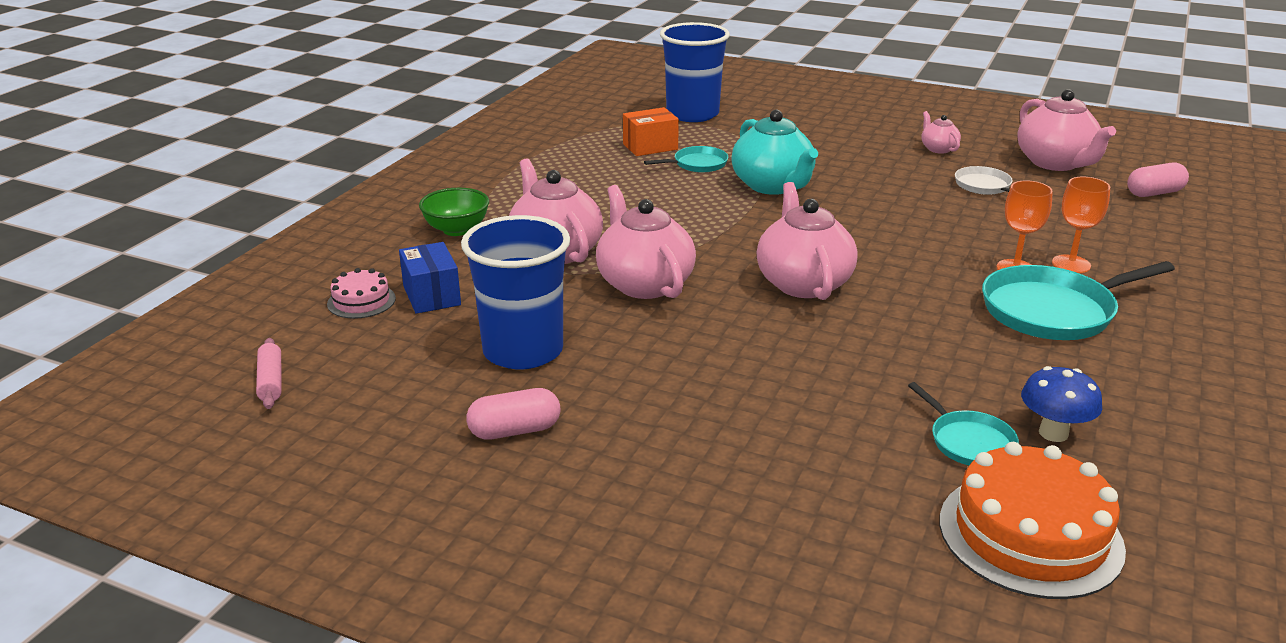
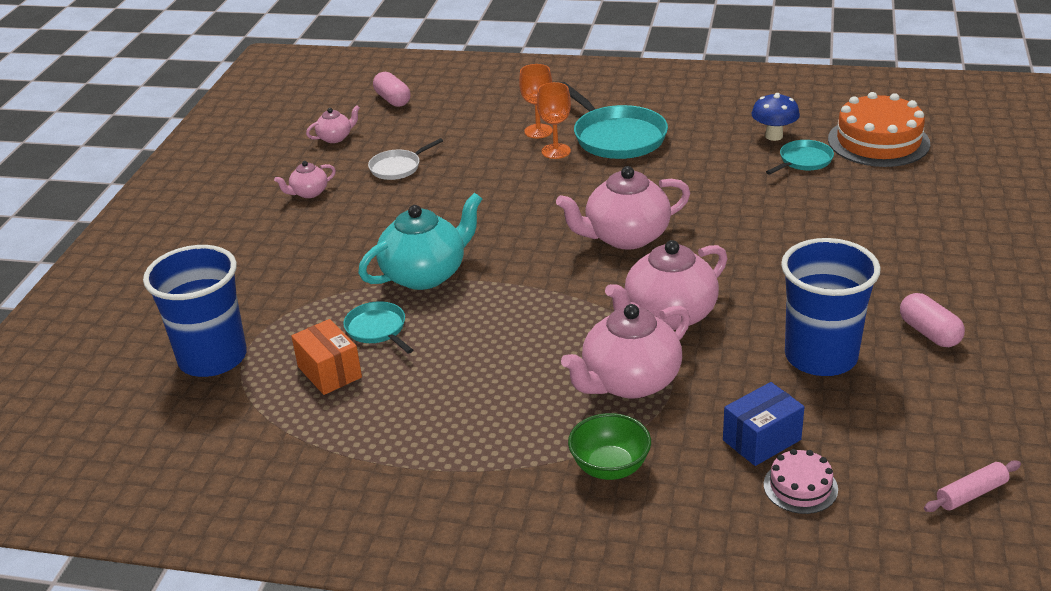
camera: 100 degrees left, 5 degrees up
(1056, 163) = (335, 138): pink teapot -> pink teapot, size x0.49

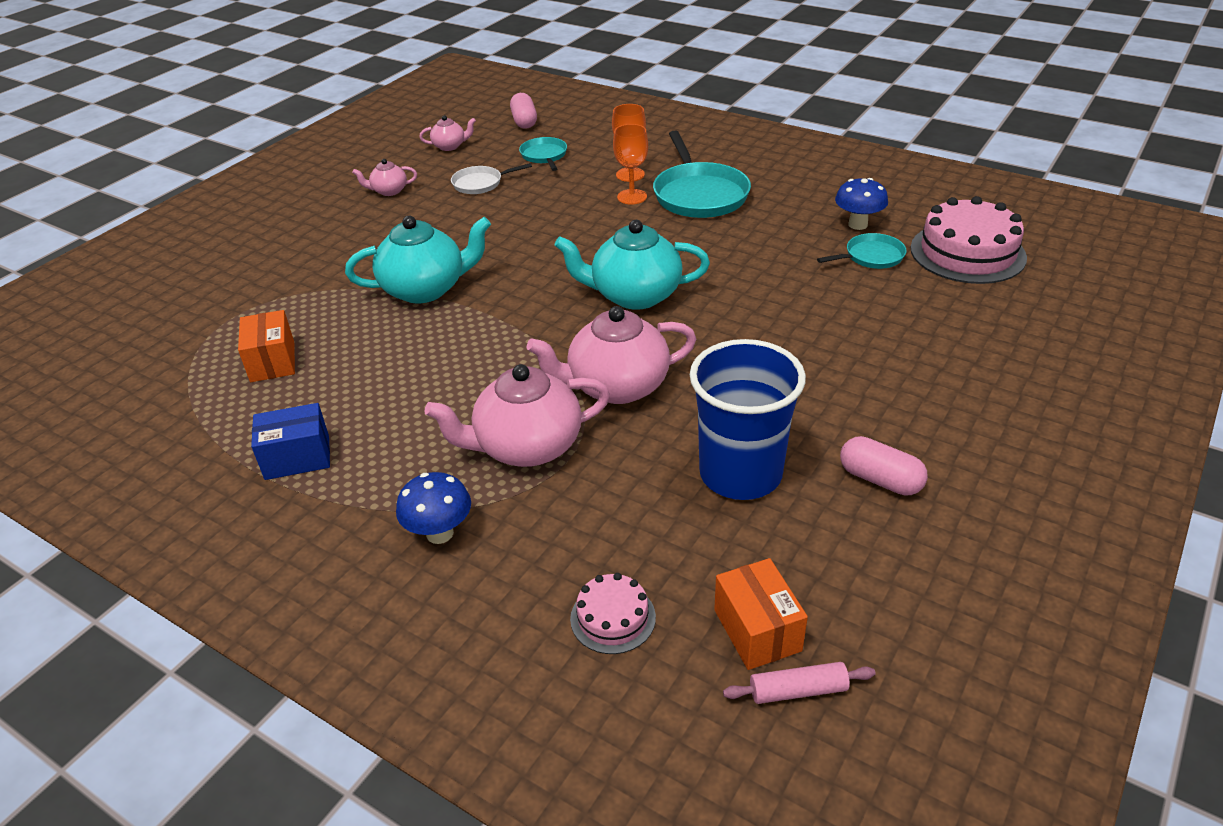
camera: 20 degrees right, 5 degrees up
(213, 358) = (192, 323): blue cup -> none
(377, 329) = (344, 331): turquoise pan -> turquoise pan (544, 156)
(610, 467) = (440, 533): green bowl -> blue mushroom
(625, 237) = (634, 295): pink teapot -> turquoise teapot
(761, 440) = (611, 550): blue box -> blue box (297, 457)
(878, 141) = (967, 253): orange cake -> pink cake
(914, 463) = (757, 630): none -> orange box
(929, 333) = (880, 480): pink capsule -> pink capsule turned 45 degrees counterclockwise

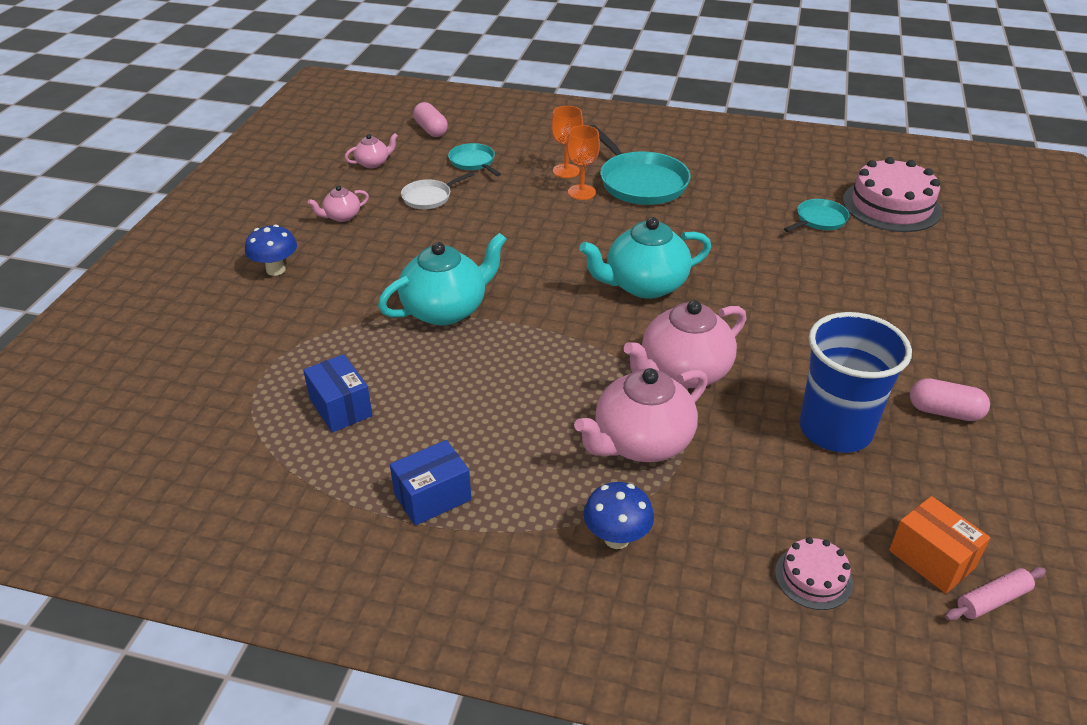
camera: 20 degrees left, 0 degrees up
(272, 362) = (340, 407): orange box -> blue box
(858, 224) = (791, 193): blue mushroom -> blue mushroom (276, 270)

